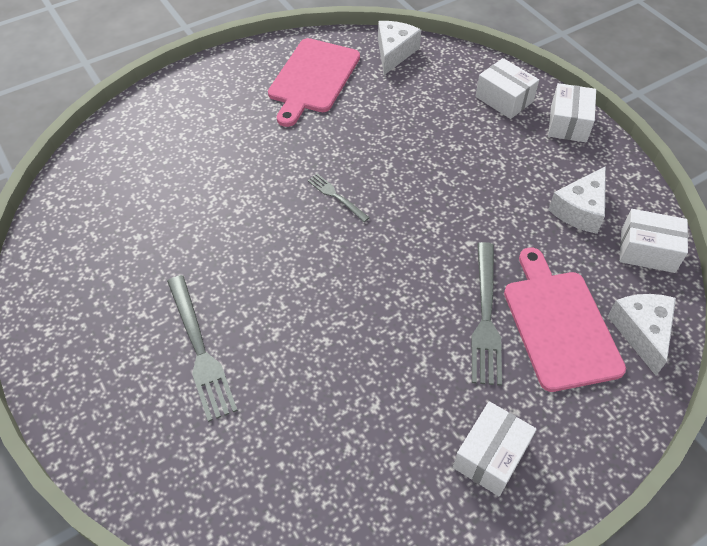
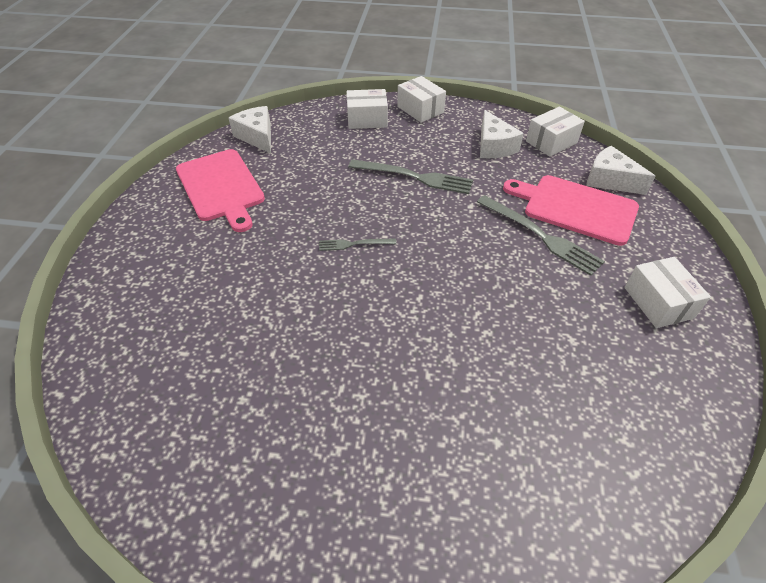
camera: 50 degrees left, 5 degrees down
(199, 349) = (421, 425): grey fork -> grey fork (414, 177)

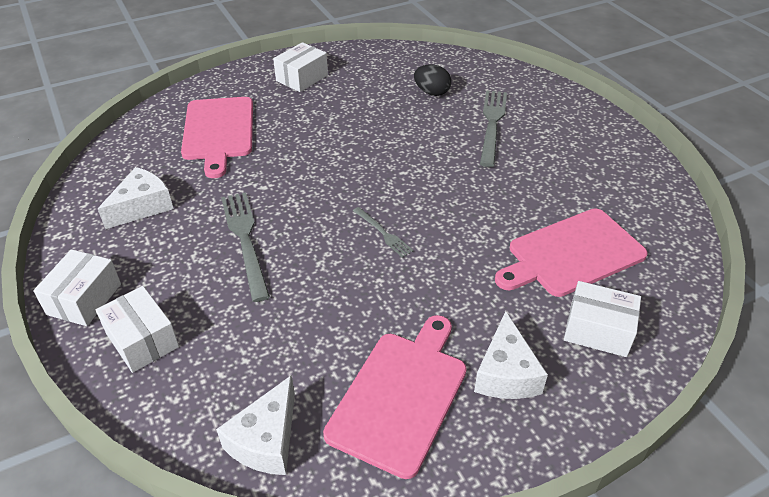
camera: 125 degrees left, 5 degrees down
(208, 346) = (571, 254): none -> pink cutting board
(540, 236) = (273, 139): grey fork -> grey fork (492, 124)
(551, 142) = (108, 172): white box -> white box (598, 330)
(558, 411) = (431, 92): none -> black egg
(610, 180) = (159, 124): white cheese -> white cheese (506, 373)

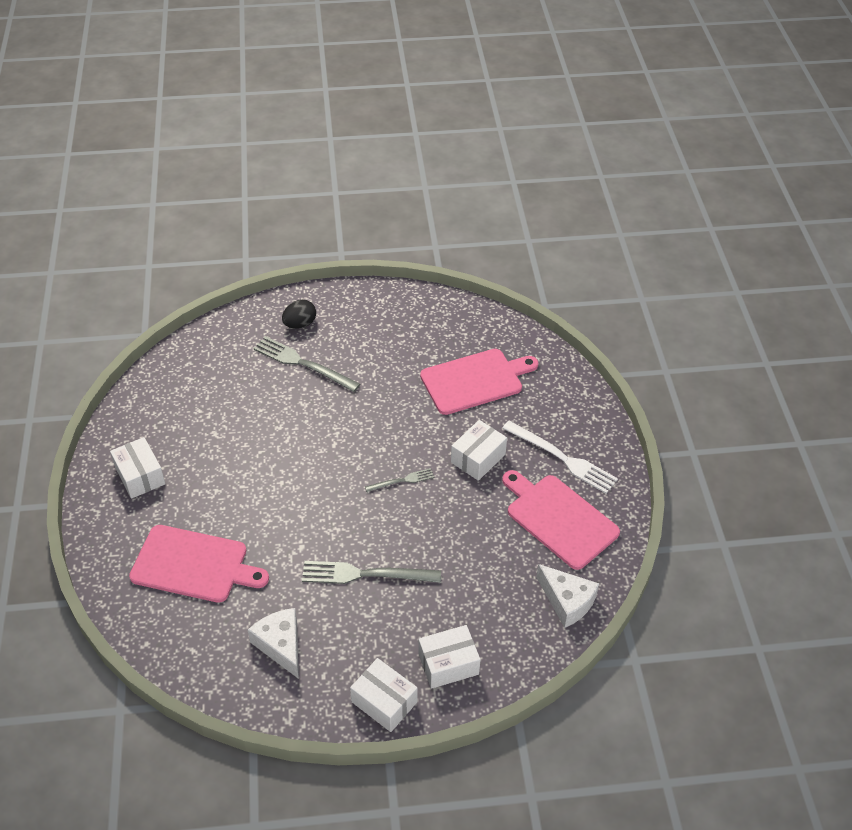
camera: 70 degrees left, 5 degrees up
(431, 92) = (230, 386): black egg -> black egg (300, 324)
(506, 373) = (562, 458): white cheese -> white fork
(571, 254) = (475, 381): pink cutting board -> pink cutting board turned 105 degrees counterclockwise
(598, 330) = (547, 398): white box -> white box (478, 458)

